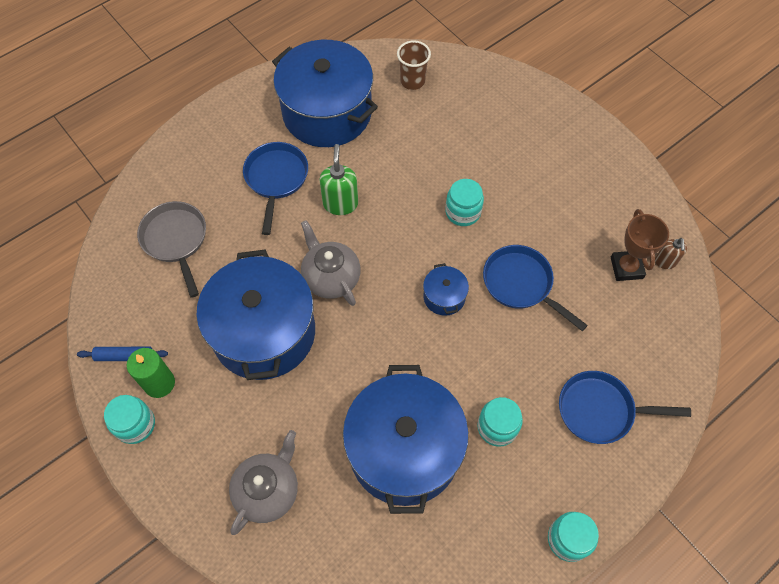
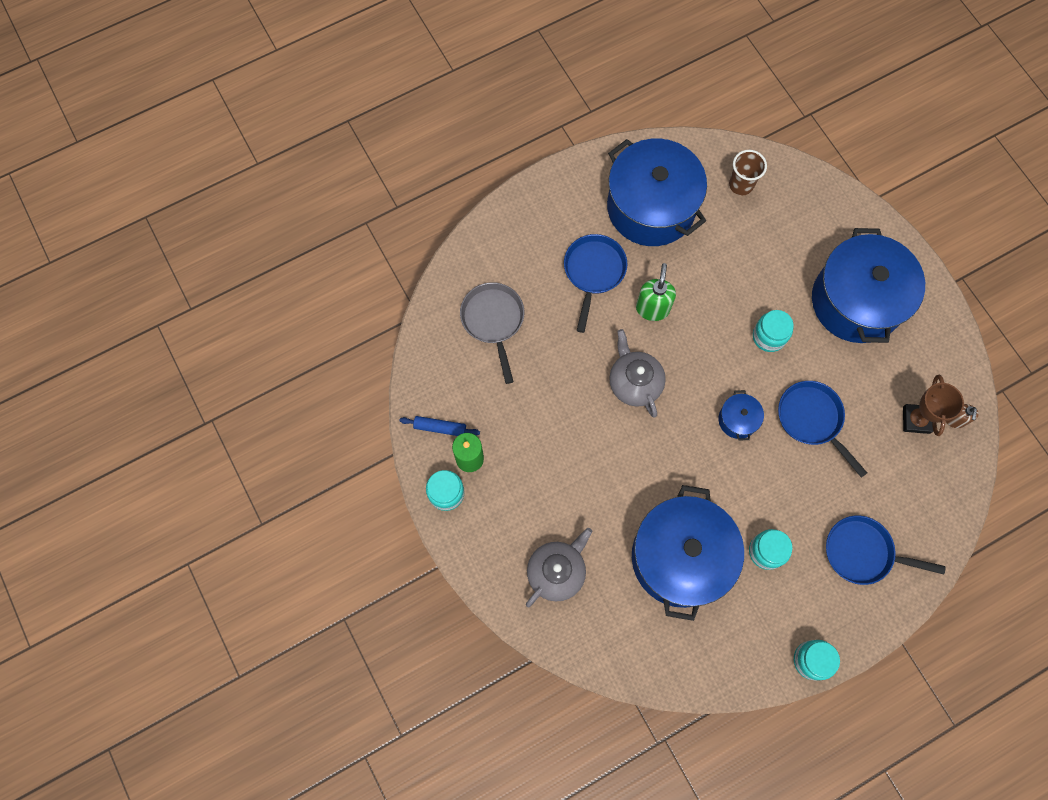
camera: 10 degrees right, 10 degrees up
(264, 332) = (567, 426): blue pot -> blue pot (856, 301)

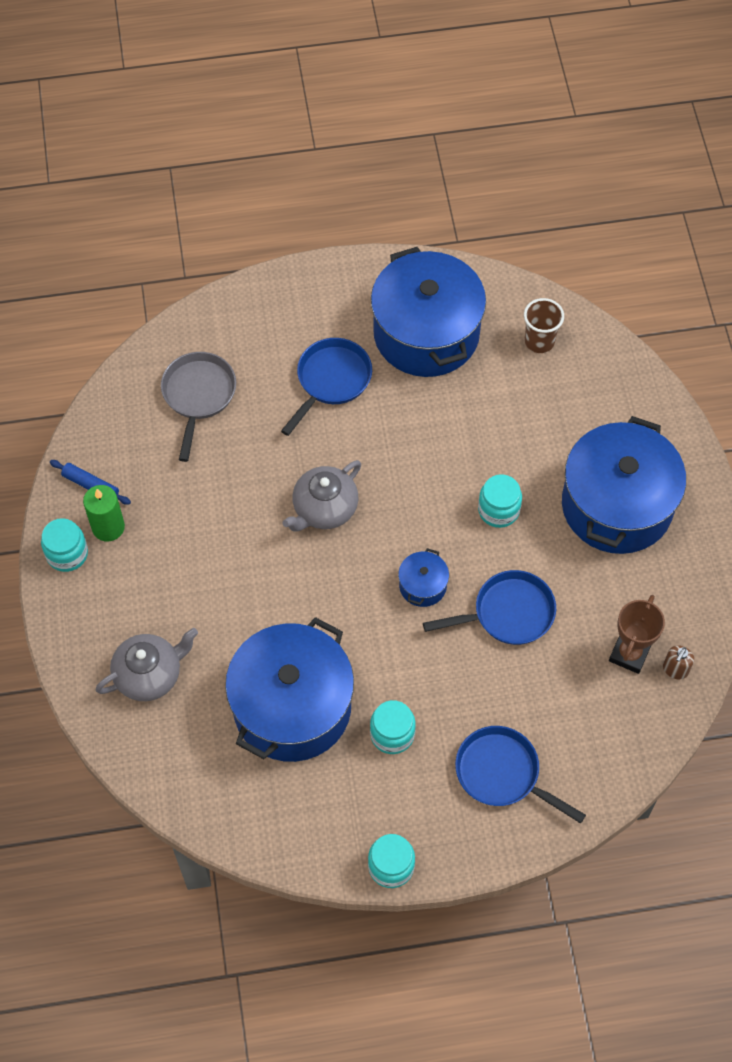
camera: 20 degrees right, 10 degrees down
(634, 382) = (324, 509): grey teapot -> grey teapot turned 135 degrees counterclockwise
(652, 308) = (379, 438): green soap dispenser -> none
(812, 419) = (508, 613): blue pan -> blue pan turned 90 degrees clockwise

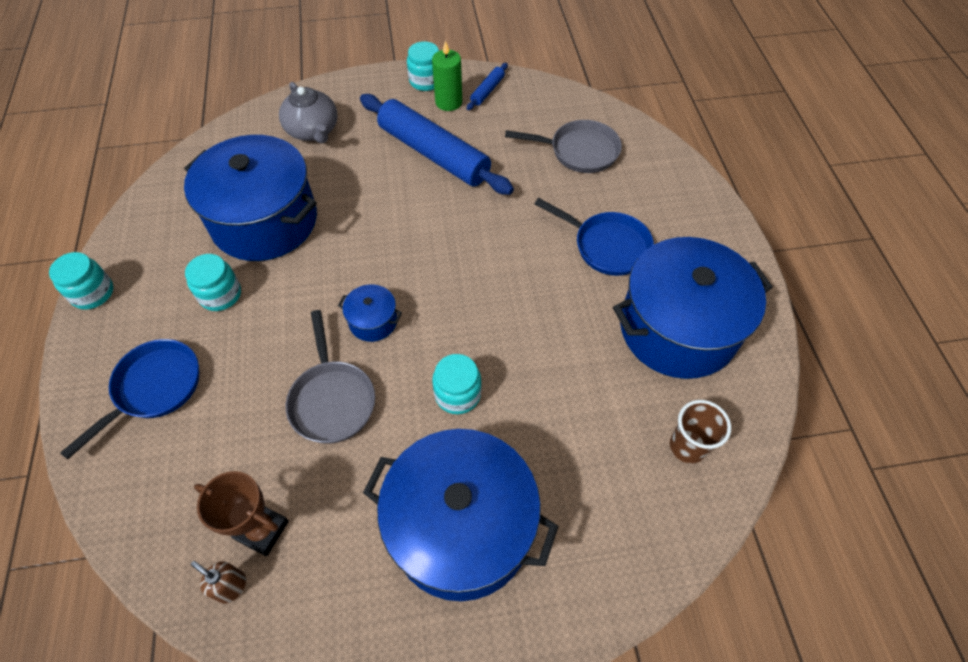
camera: 90 degrees right, 5 degrees down
(195, 540) = (434, 154): none -> blue rolling pin
(324, 509) = (462, 242): grey teapot -> none
(508, 613) = (332, 400): blue pan -> grey pan

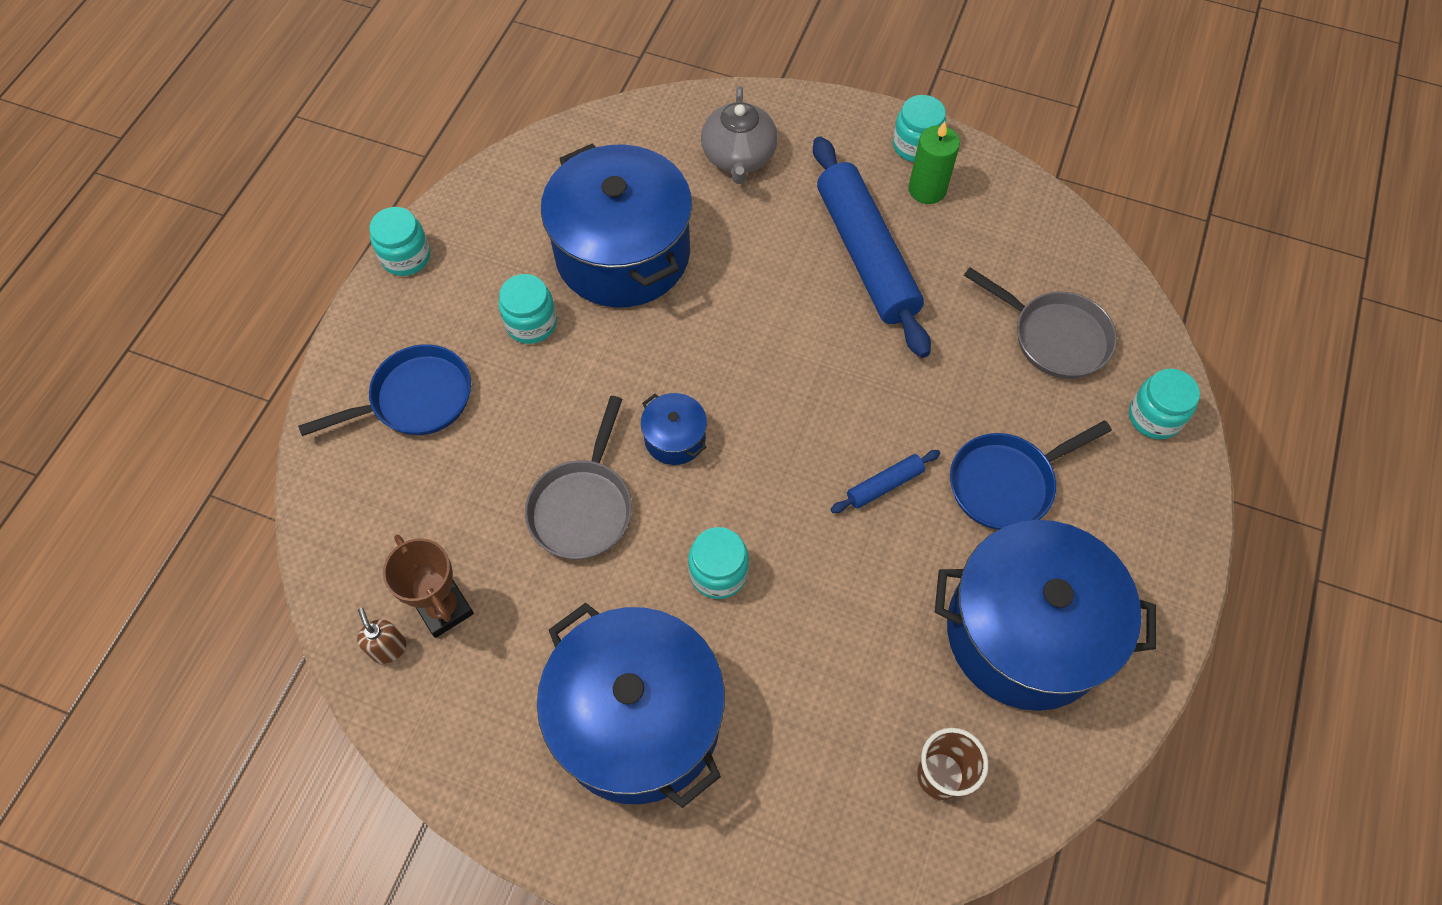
camera: 30 degrees right, 5 degrees up
(487, 91) = (987, 195): blue rolling pin -> blue rolling pin (884, 485)
(607, 246) = (1006, 483): blue pan -> blue pan turned 90 degrees clockwise
(665, 169) = (1154, 416): none -> turquoise jar

